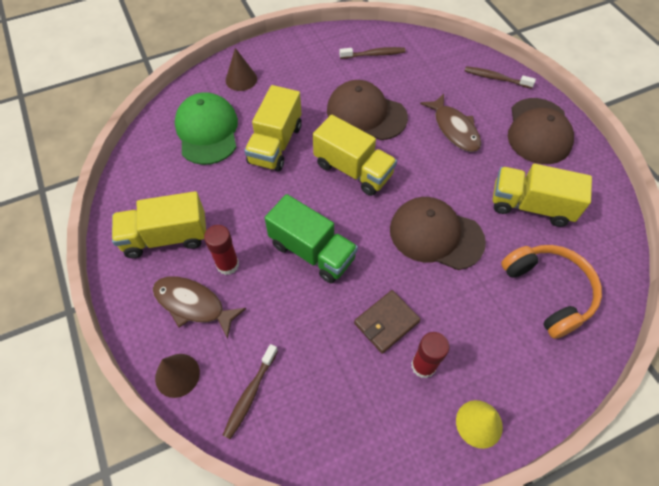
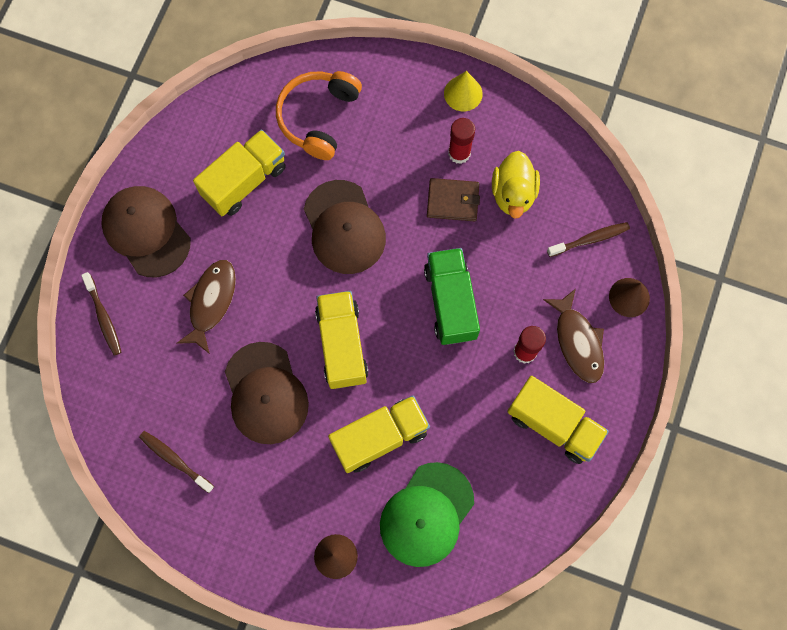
camera: 135 degrees left, 15 degrees up
(348, 373) = (513, 194): none -> yellow duck
(530, 206) = (244, 181): yellow truck -> yellow truck turned 105 degrees counterclockwise
(538, 131) = (146, 232): brown cap -> brown cap turned 90 degrees counterclockwise

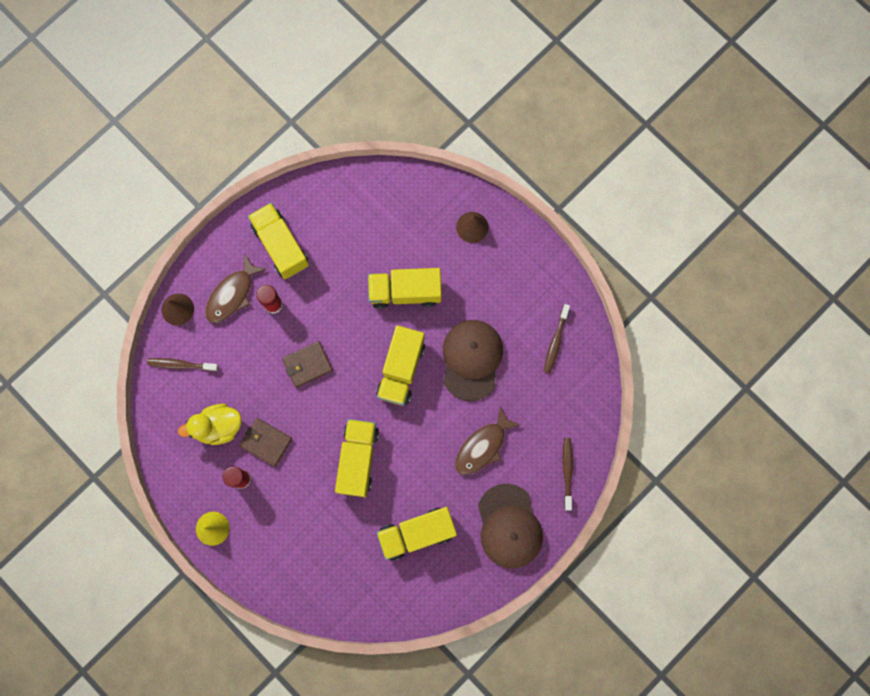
camera: 155 degrees left, 5 degrees up
(175, 460) = (555, 341): brown toothbrush -> brown toothbrush turned 45 degrees clockwise
(318, 117) = (335, 561): orange headphones -> none
(344, 227) = (358, 459): brown cap -> yellow truck
(426, 514) = (398, 226): green cap -> none
(450, 302) = (307, 365): green truck -> brown wallet
(513, 194) = (218, 426): yellow duck -> yellow duck turned 135 degrees counterclockwise
(577, 341) = (232, 294): brown fish -> brown fish turned 150 degrees counterclockwise

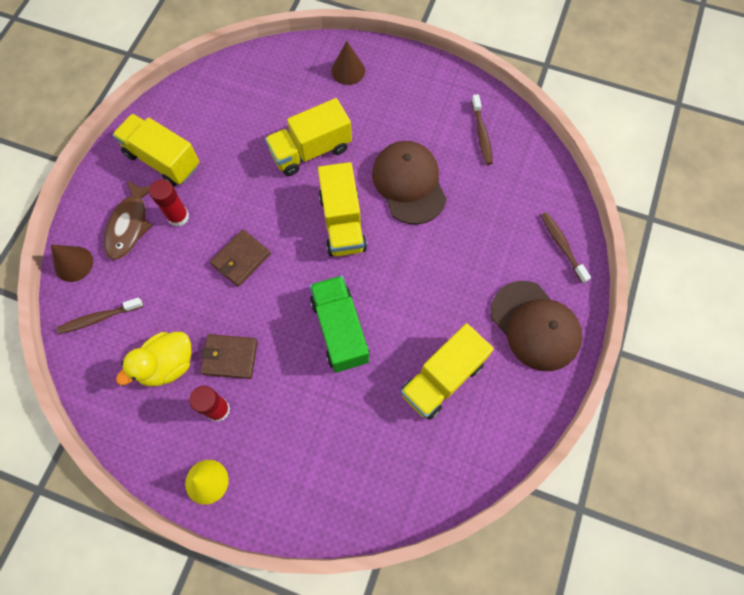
camera: 25 degrees left, 10 degrees down
(358, 459) = (340, 330): yellow truck -> green truck
(483, 446) = (464, 259): brown fish -> none

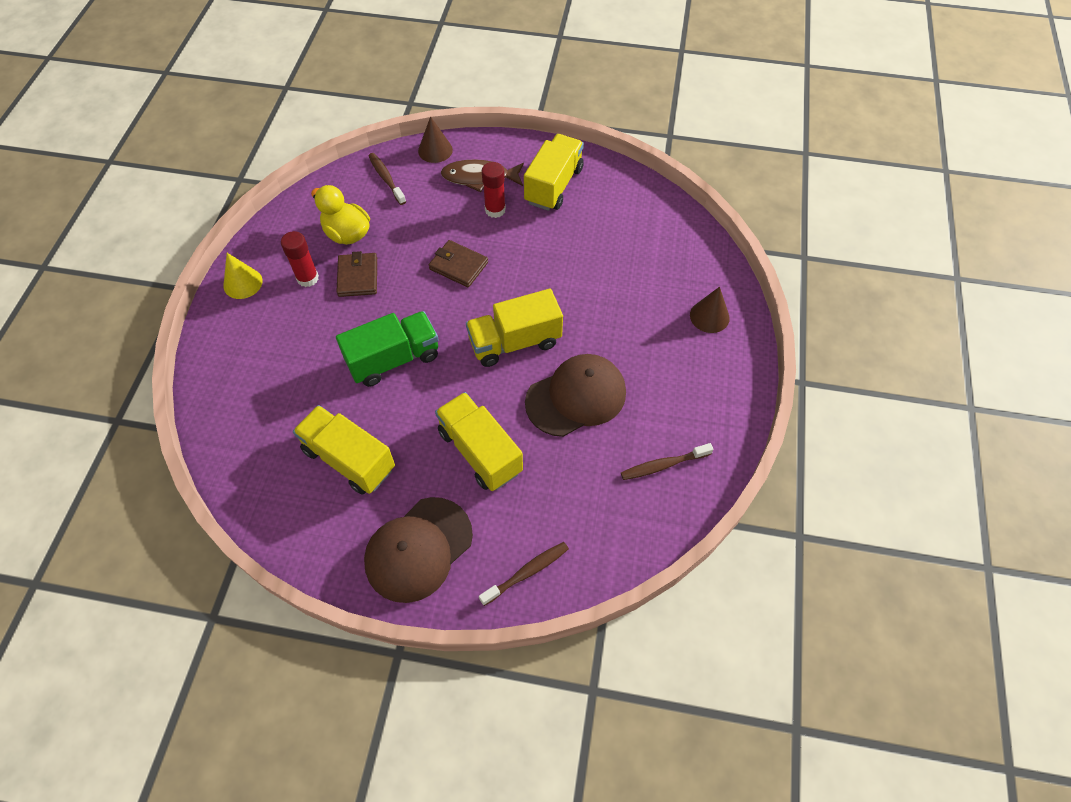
camera: 80 degrees right, 10 degrees down
(311, 150) = (595, 300): yellow truck -> yellow truck (480, 451)

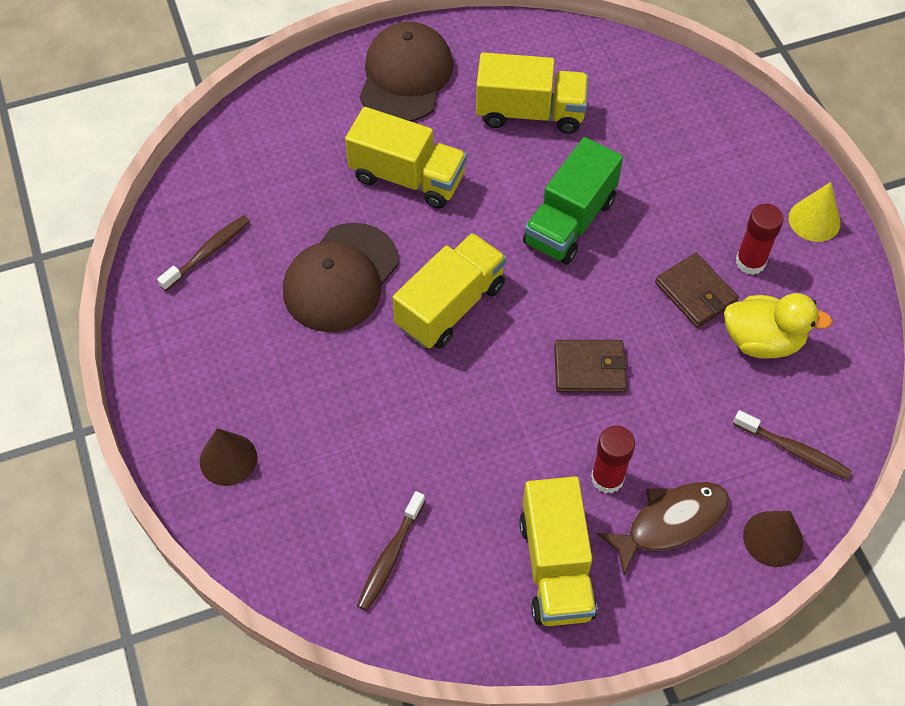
camera: 150 degrees right, 0 degrees up
(527, 572) = (294, 103): brown toothbrush -> brown toothbrush (390, 556)

